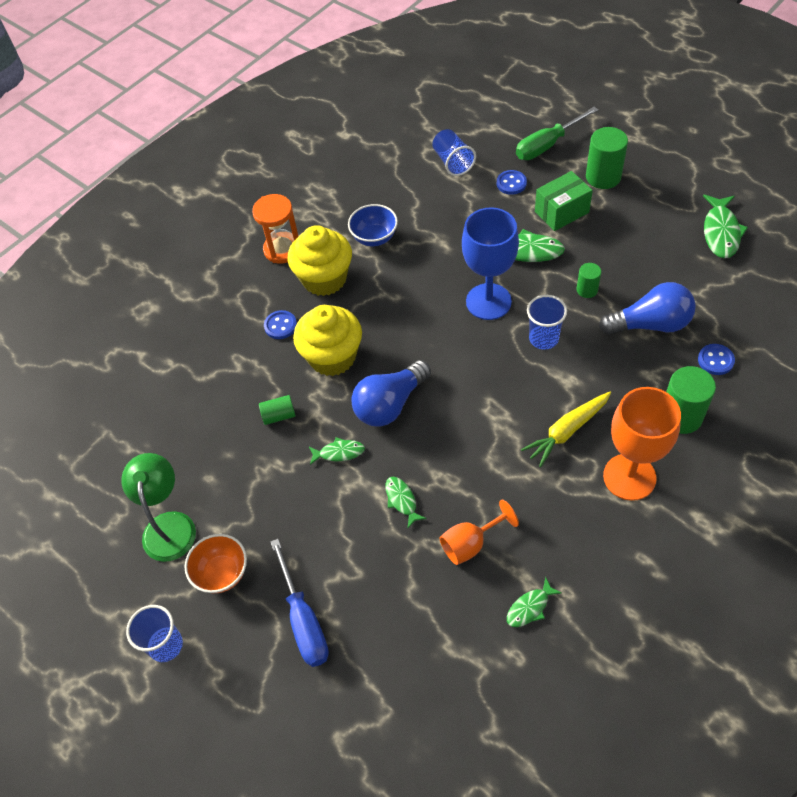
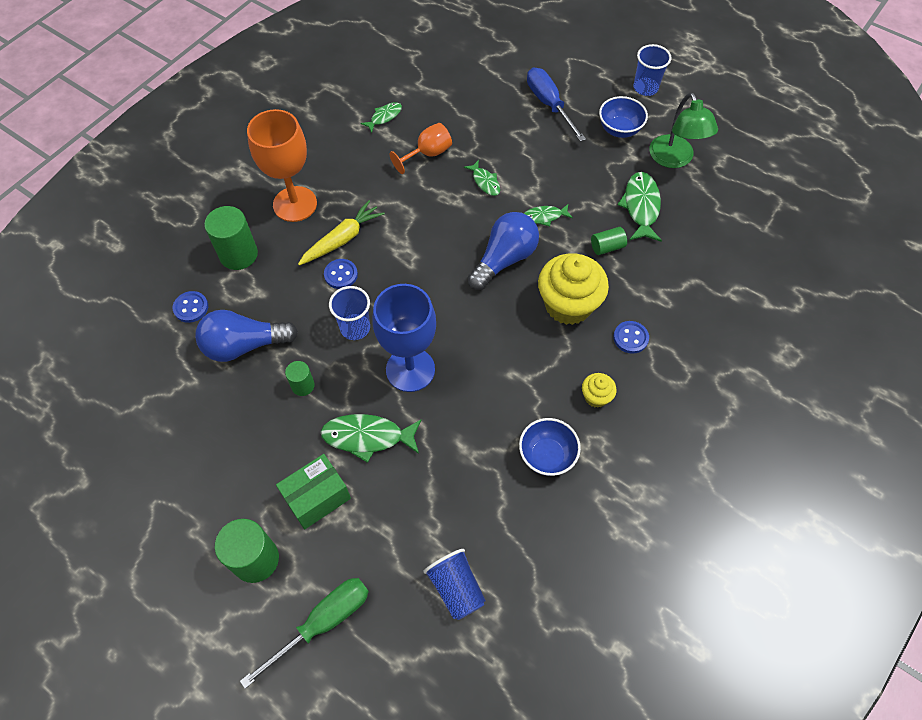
camera: 170 degrees right, 5 degrees up
(222, 573) = (619, 130): orange bowl -> blue bowl
(282, 249) = (655, 437): orange hourglass -> none
(324, 279) = (596, 397): yellow cupcake -> yellow cupcake, size x0.47
(511, 183) = (377, 547): blue button -> blue button (341, 275)
(721, 232) = (134, 466): green fish -> green fish (641, 207)

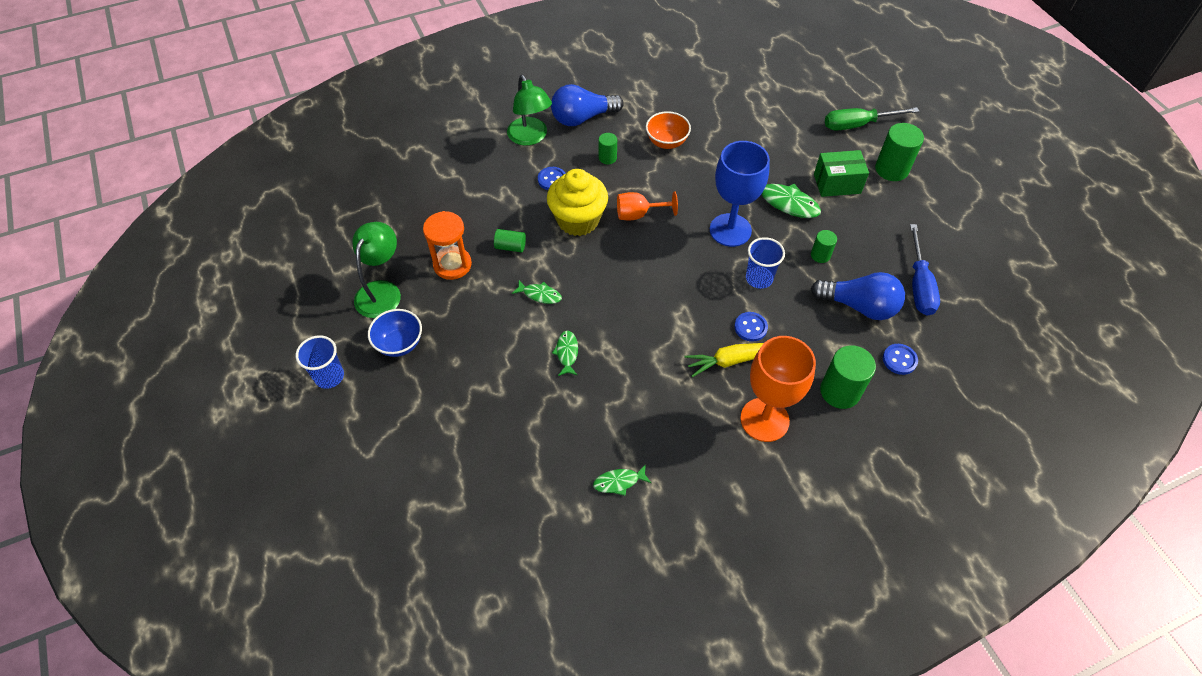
camera: 150 degrees left, 5 degrees down
(427, 154) = (601, 411): orange goblet -> orange goblet (638, 214)
(456, 588) = (767, 107): blue cup -> none
(504, 259) = (601, 275): blue light bulb -> blue light bulb (582, 118)
(547, 456) = (666, 142): blue bowl -> orange bowl
(549, 104) = (439, 407): blue screwdriver -> blue screwdriver (919, 285)
(596, 397) = (607, 158): yellow cupcake -> green cylinder
(641, 207) = (452, 265): green fish -> orange hourglass
(698, 380) = (530, 137): none -> green lamp

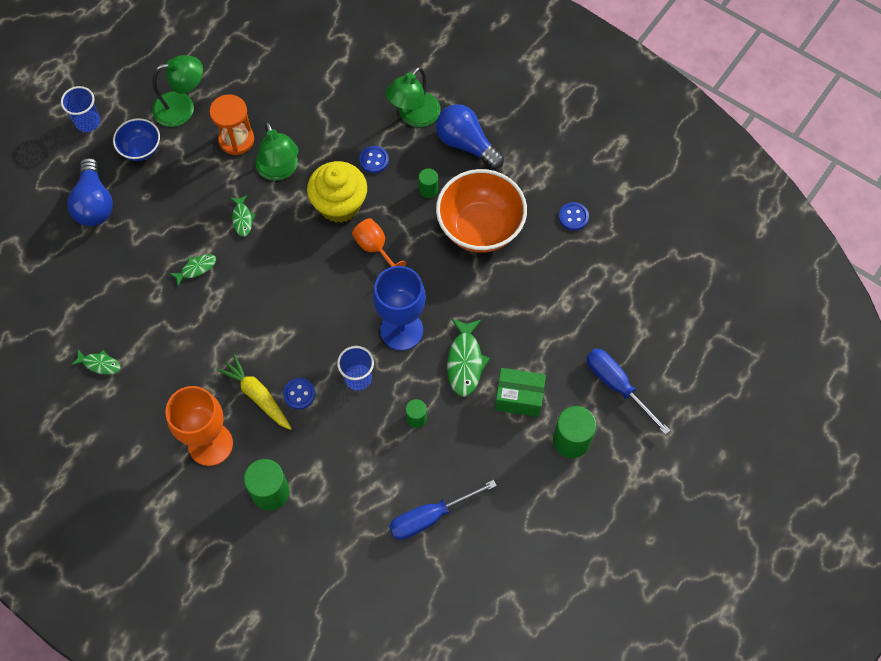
camera: 60 degrees right, 10 degrees up
(510, 247) = (279, 170): green cylinder -> green lamp
(619, 482) = (99, 364): green fish -> green fish turned 150 degrees clockwise
(666, 142) = (480, 228): orange bowl -> orange bowl, size x1.86
(837, 184) = (519, 398): green box -> green box turned 45 degrees counterclockwise
(858, 125) = (617, 386): green screwdriver -> blue screwdriver
(859, 306) = (374, 473): blue light bulb -> blue light bulb (94, 203)
(899, 360) = (331, 529): blue button -> blue button (573, 217)

